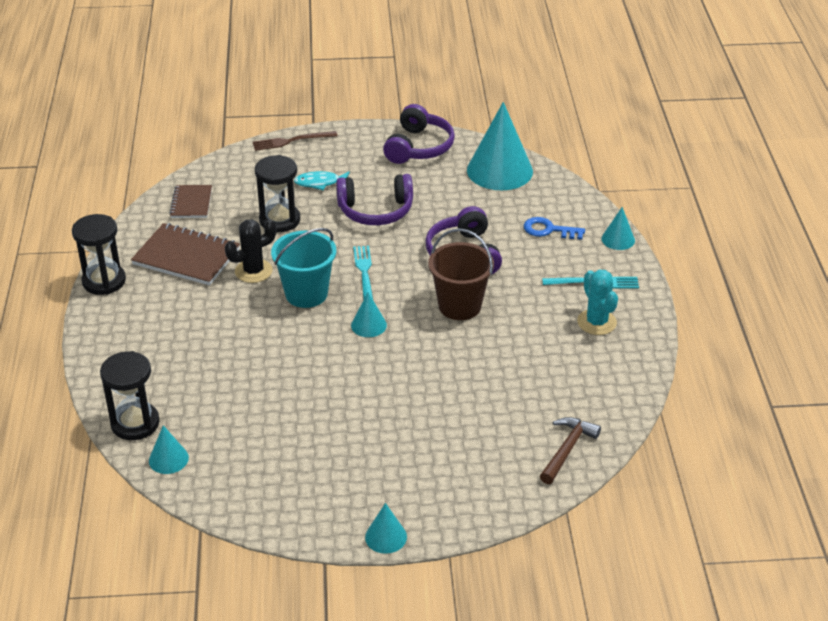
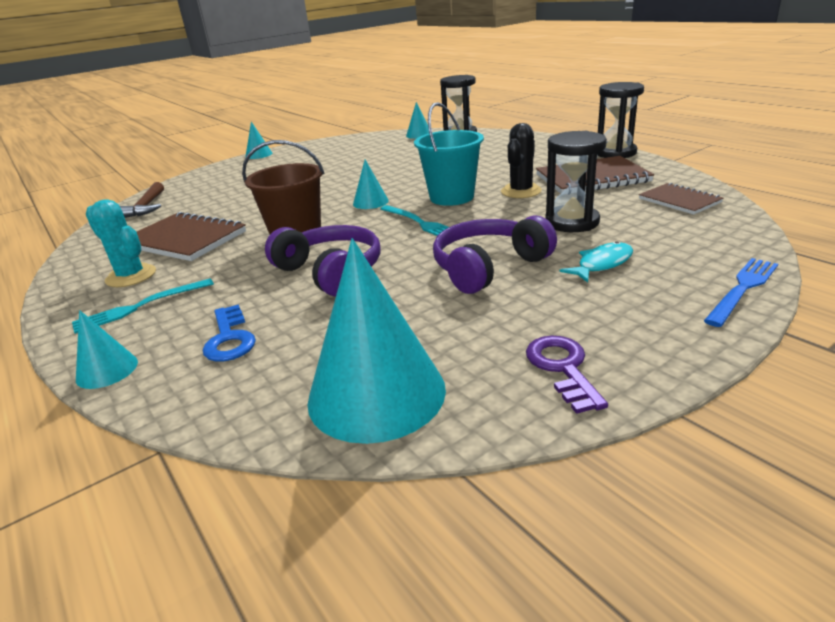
camera: 150 degrees right, 10 degrees down
(292, 141) = (742, 289): brown fork -> blue fork
(418, 147) = (562, 368): purple headphones -> purple key
(545, 354) = (185, 239): none -> brown notebook
(549, 230) = (229, 338): blue key -> blue key turned 90 degrees clockwise

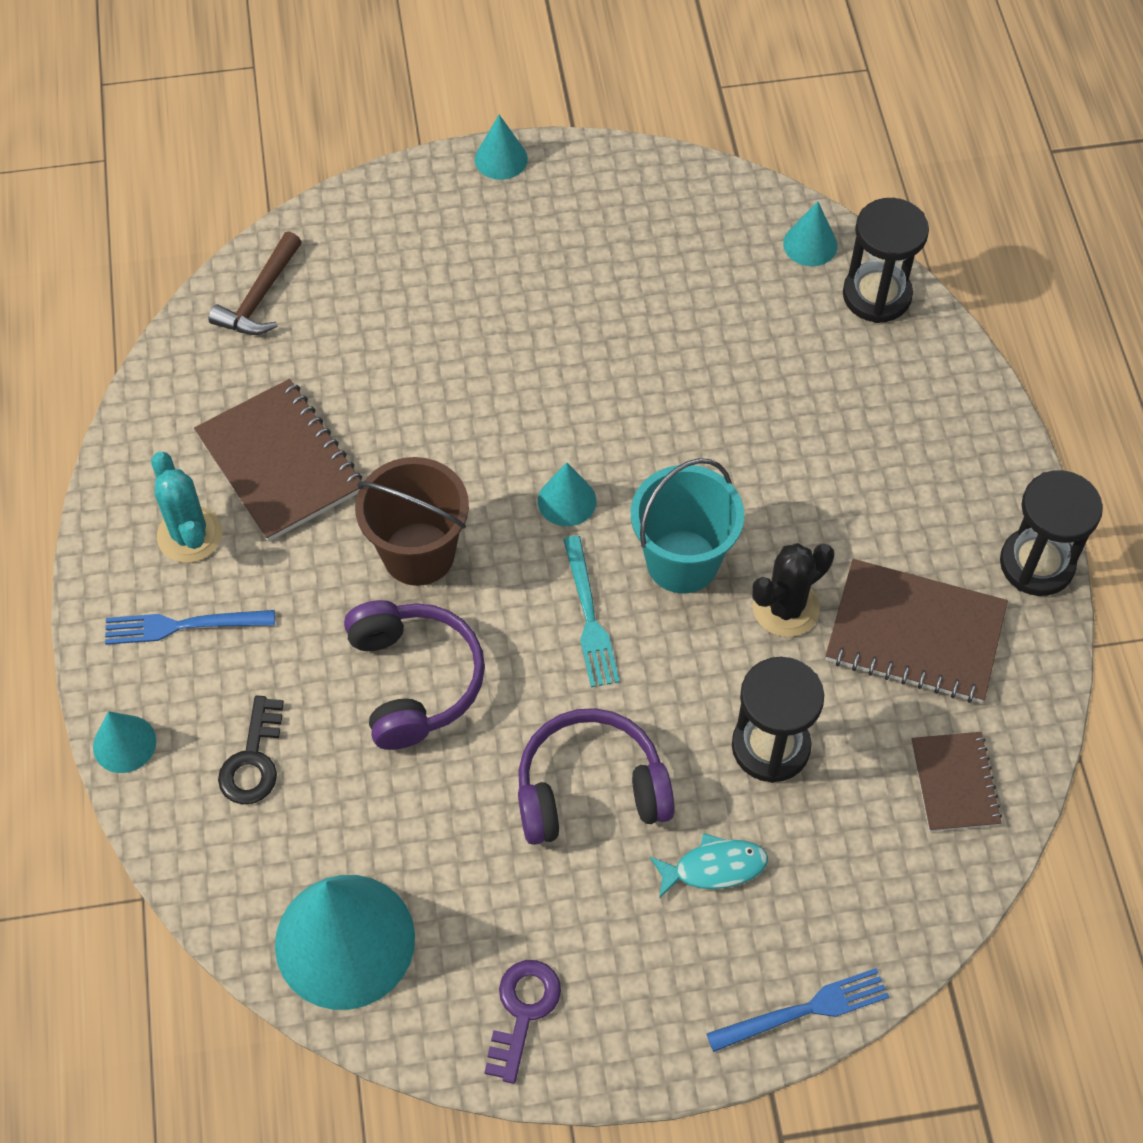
camera: 25 degrees right, 30 degrees up
(140, 306) = (183, 625): turquoise fork -> blue fork
(229, 338) = (253, 759): blue key -> black key

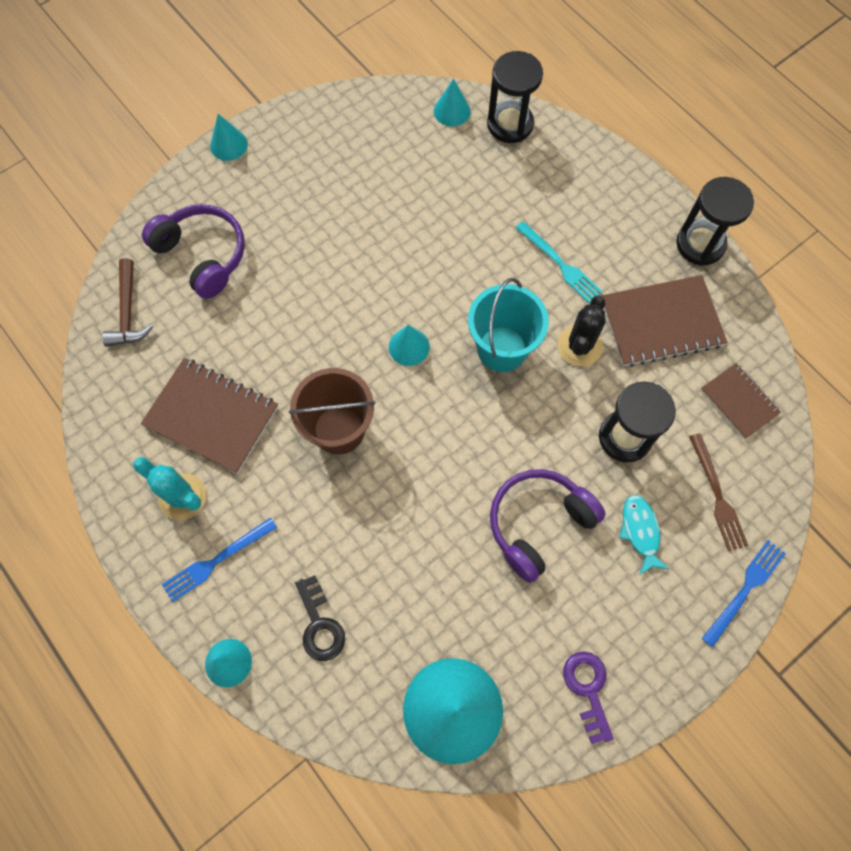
camera: 30 degrees left, 10 degrees up
(413, 680) = (388, 514): purple headphones -> purple headphones (202, 255)
(589, 616) = (469, 414): turquoise fork -> turquoise fork (559, 264)
(714, 867) = (640, 531): turquoise fish -> turquoise fish turned 60 degrees counterclockwise
(845, 880) = (717, 495): none -> brown fork

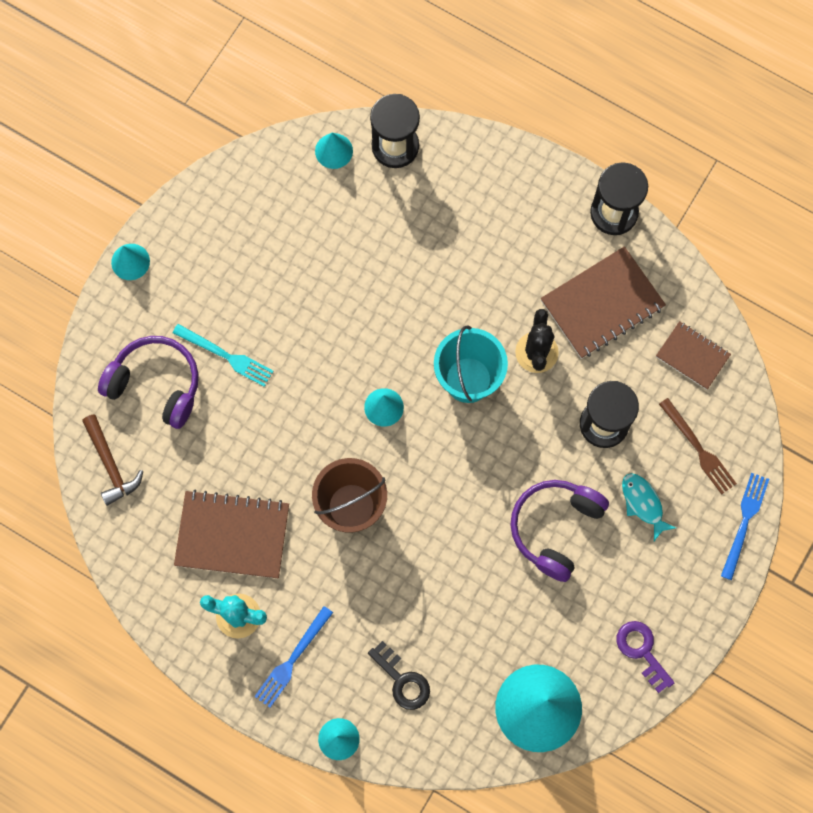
camera: 20 degrees left, 5 degrees up
(559, 264) = (492, 277): turquoise fork -> turquoise fork (225, 356)

